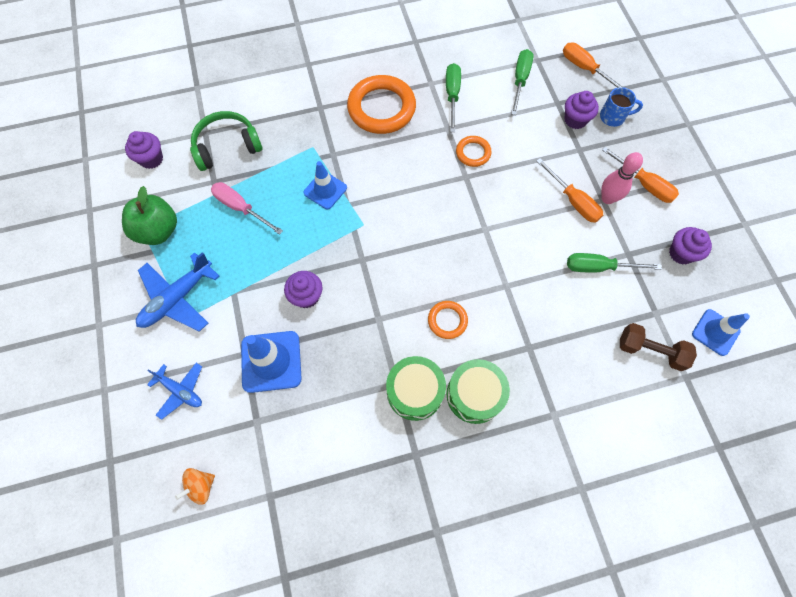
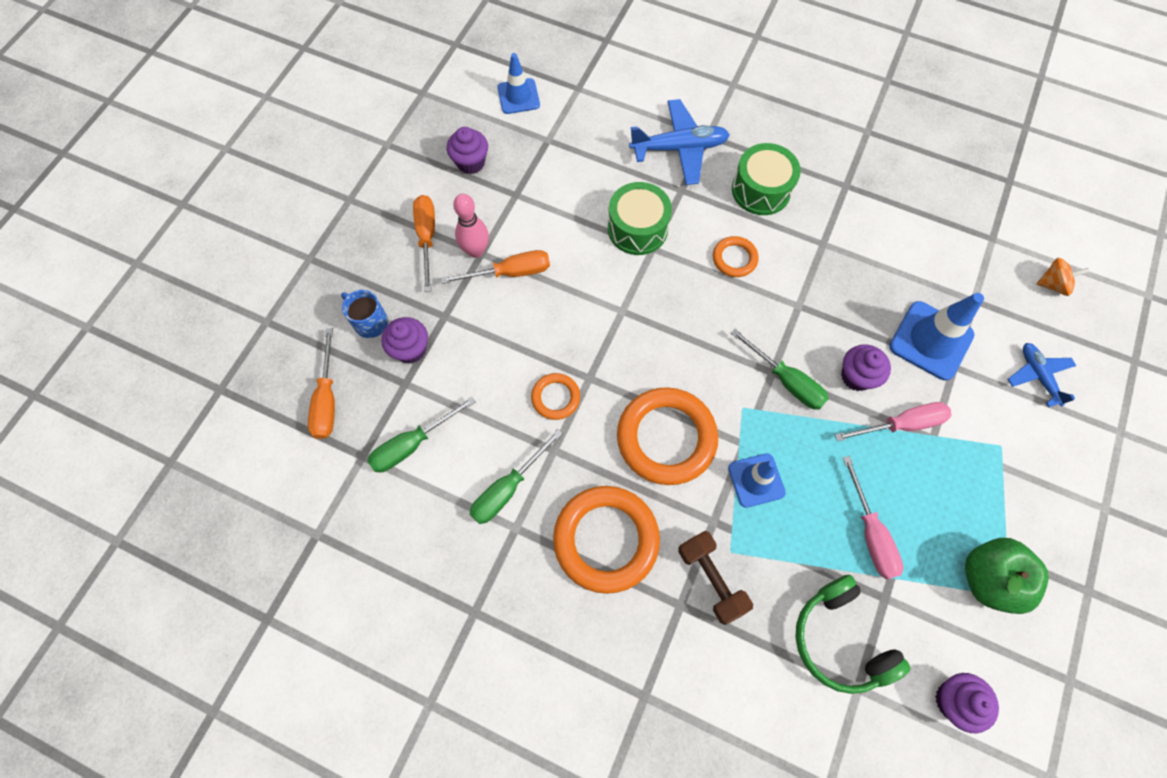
camera: 140 degrees left, 0 degrees up
(178, 298) = (1000, 474): blue plane -> blue plane (679, 148)
(227, 147) = (840, 639): green headphones -> green headphones turned 45 degrees clockwise
(258, 285) = (901, 424): none -> pink screwdriver
(393, 176) = (666, 438): none -> orange ring
(415, 392) = (811, 226): green drum -> green drum (637, 228)
(573, 201) = (510, 273): orange screwdriver -> orange screwdriver turned 75 degrees clockwise
(599, 267) = (554, 203): green screwdriver -> green screwdriver (786, 381)
(650, 350) = (584, 121): brown dumbbell -> brown dumbbell (711, 579)

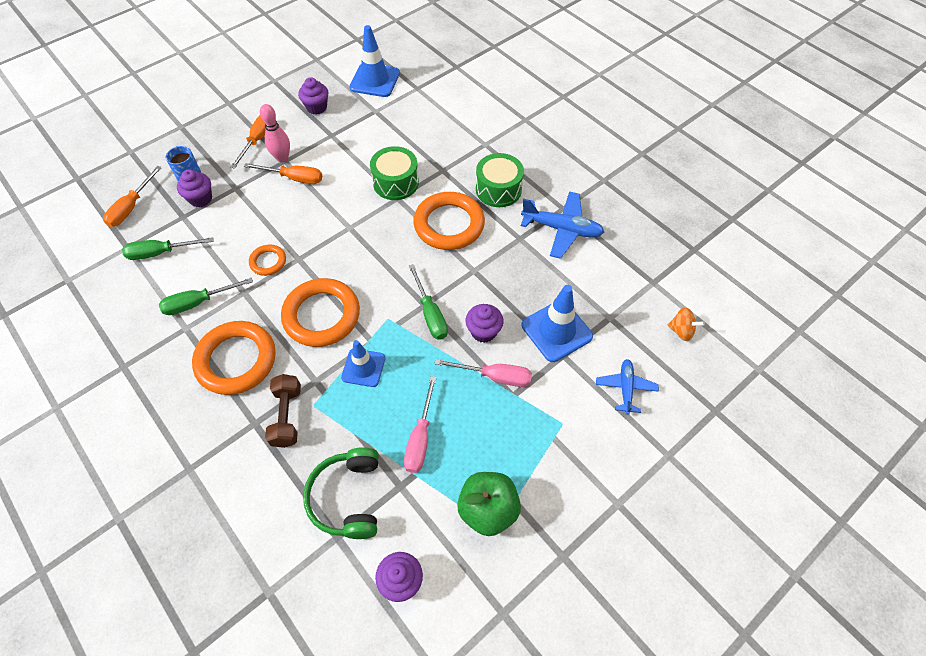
camera: 25 degrees right, 10 degrees down
(518, 96) = (375, 80): blue traffic cone -> blue traffic cone, size x1.52
(679, 148) = (459, 145): blue plane -> blue plane (562, 229)
(734, 258) = (449, 224): orange ring -> orange ring, size x2.00

